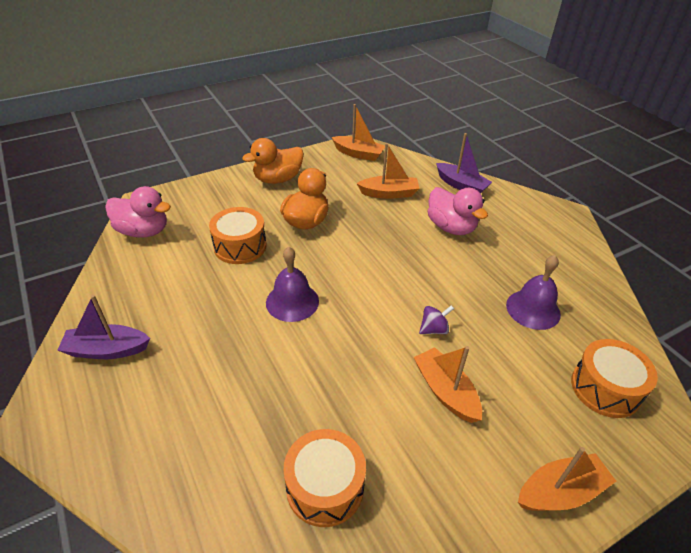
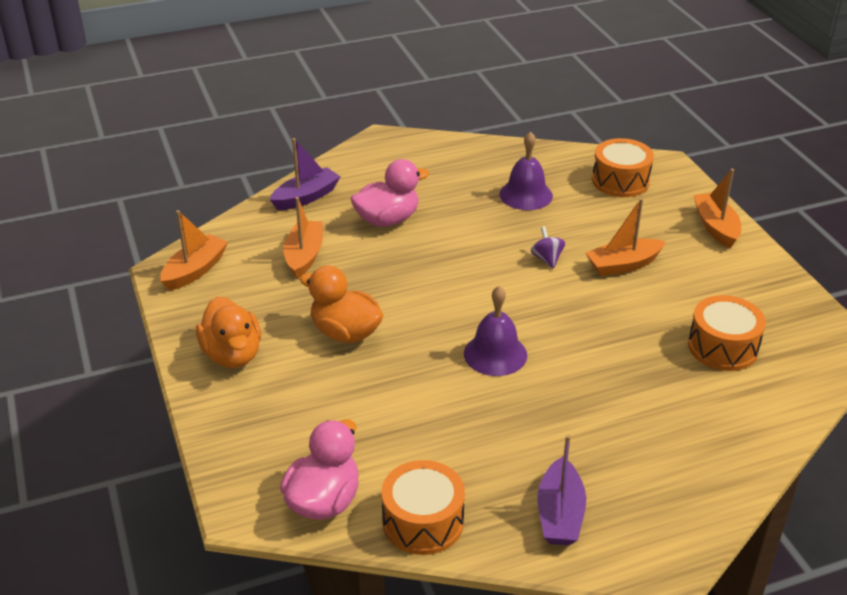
camera: 80 degrees left, 5 degrees down
(240, 246) = (383, 396): orange drum -> orange drum (423, 522)

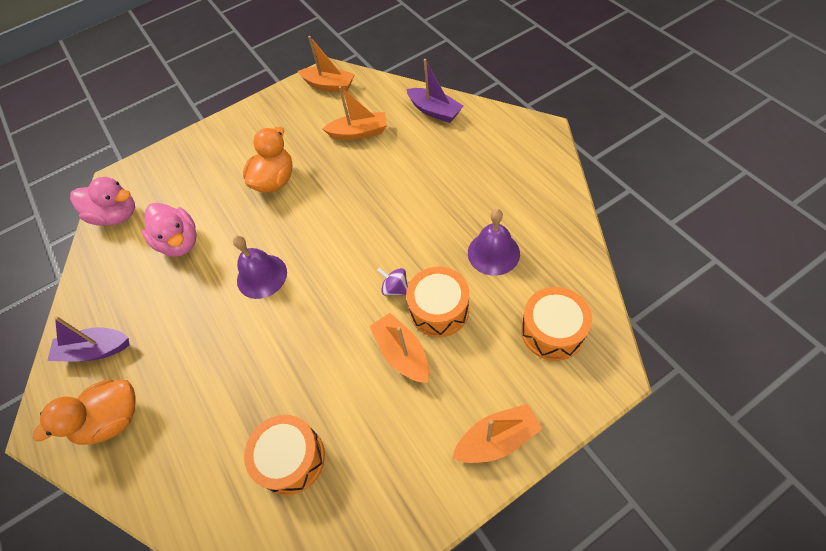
camera: 85 degrees right, 20 degrees up
(232, 355) = (246, 132): orange duck -> orange duck (113, 419)
(387, 220) = (420, 166): pink duck -> pink duck (180, 242)
(423, 522) = (95, 270): orange drum -> orange drum (439, 309)
(547, 259) = (395, 288): purple spinning top -> purple spinning top turned 120 degrees counterclockwise

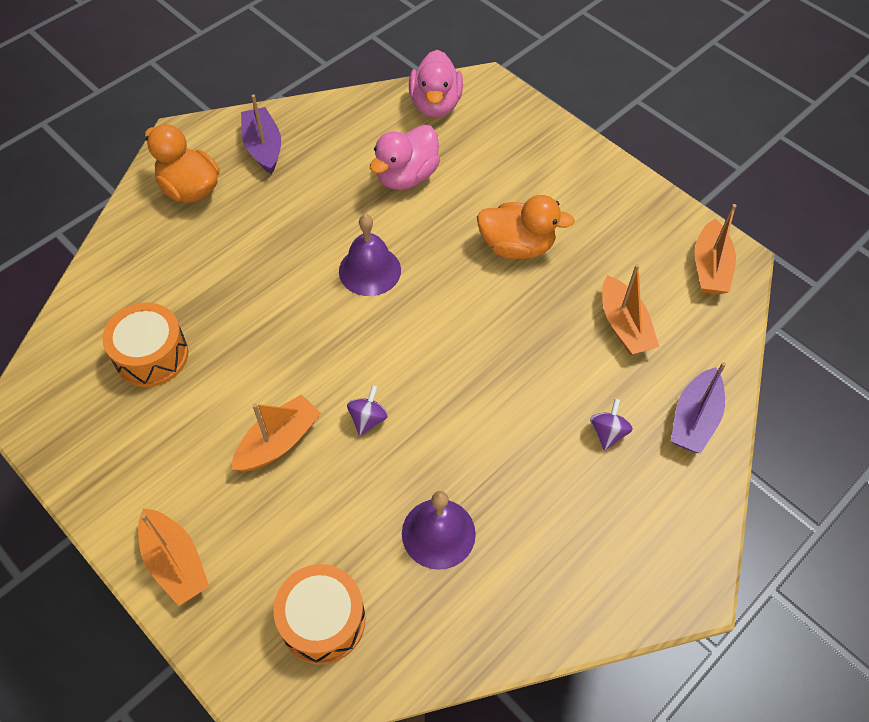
camera: 70 degrees right, 0 degrees up
(435, 153) = (607, 432): none -> purple spinning top
(439, 309) = (342, 475): orange drum -> none

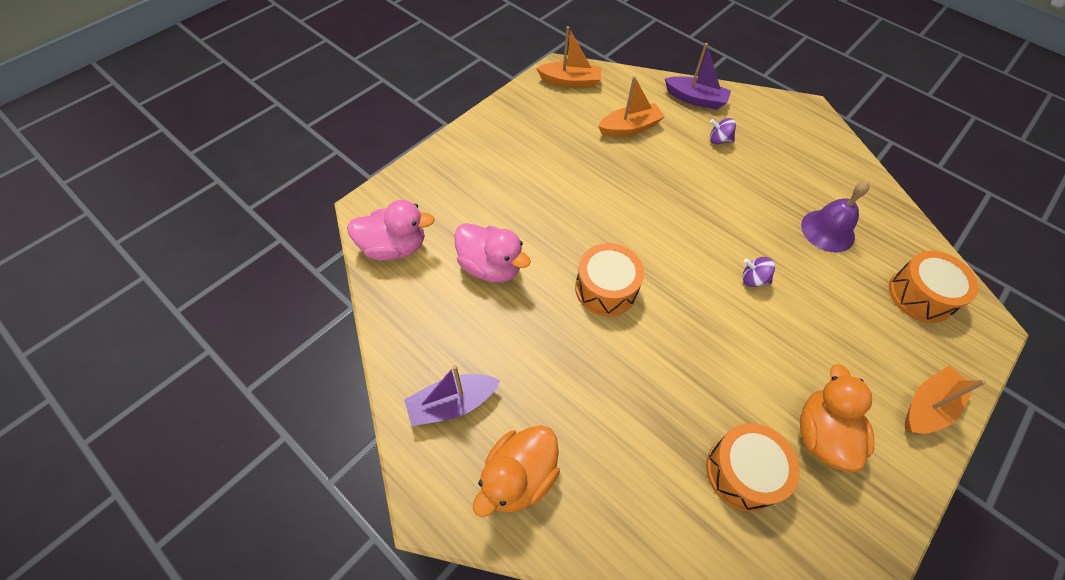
camera: 95 degrees left, 0 degrees up
(278, 442) = (795, 342): orange boat -> none
(370, 270) = (606, 289): purple bell -> orange drum
(516, 246) = (565, 186): orange duck -> orange duck (821, 434)

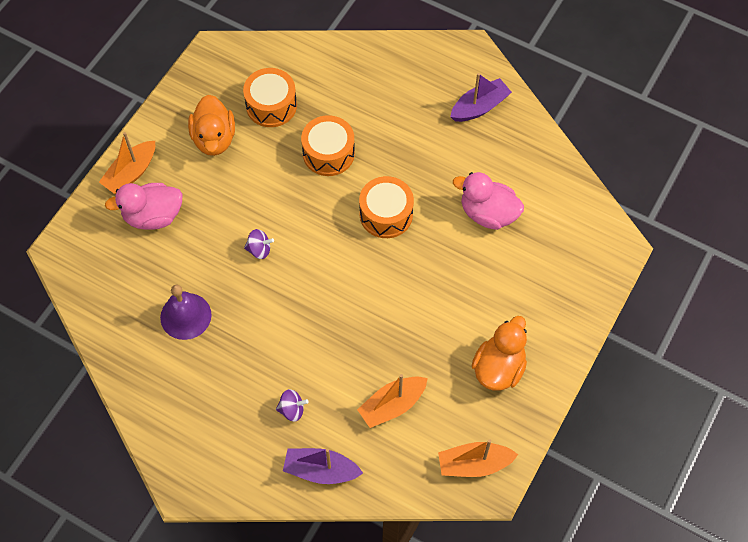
camera: 170 degrees right, 5 degrees up
(394, 247) = (576, 214): pink duck -> pink duck (153, 216)
(518, 477) = (420, 74): orange duck -> orange duck (498, 368)
(920, 295) = (112, 265): orange drum -> orange drum (328, 153)

